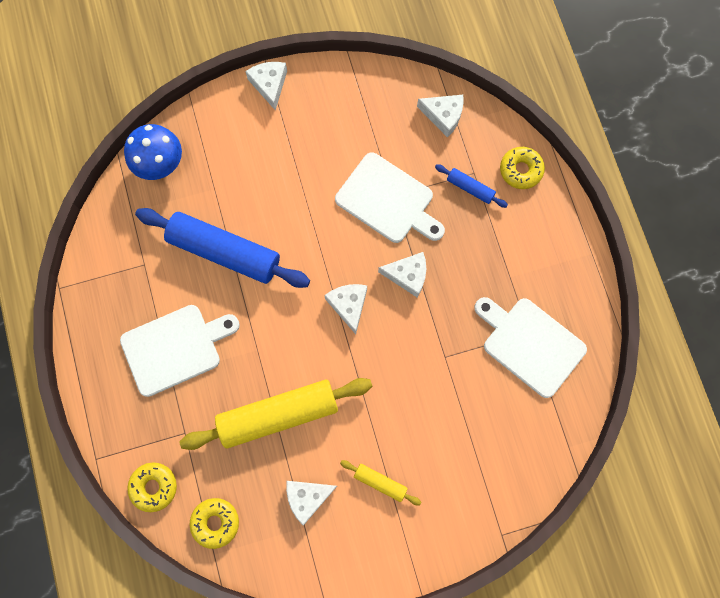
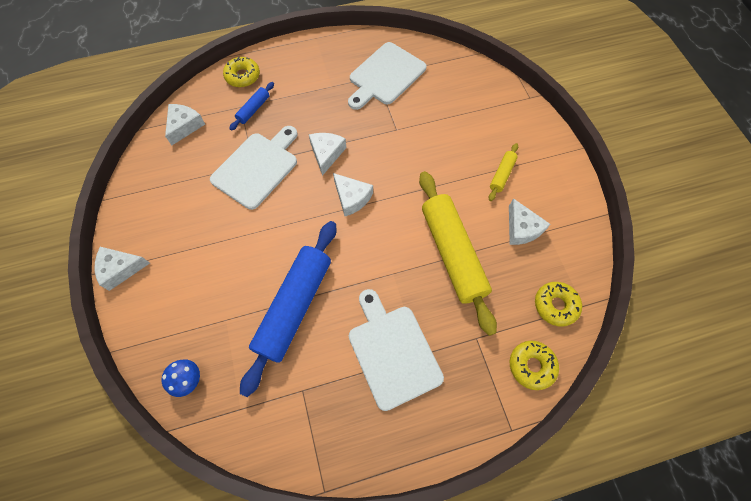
camera: 90 degrees left, 10 degrees down
(159, 163) = (188, 379): blue mushroom -> blue mushroom, size x0.58
(348, 305) = (352, 198): white cheese -> white cheese turned 120 degrees counterclockwise

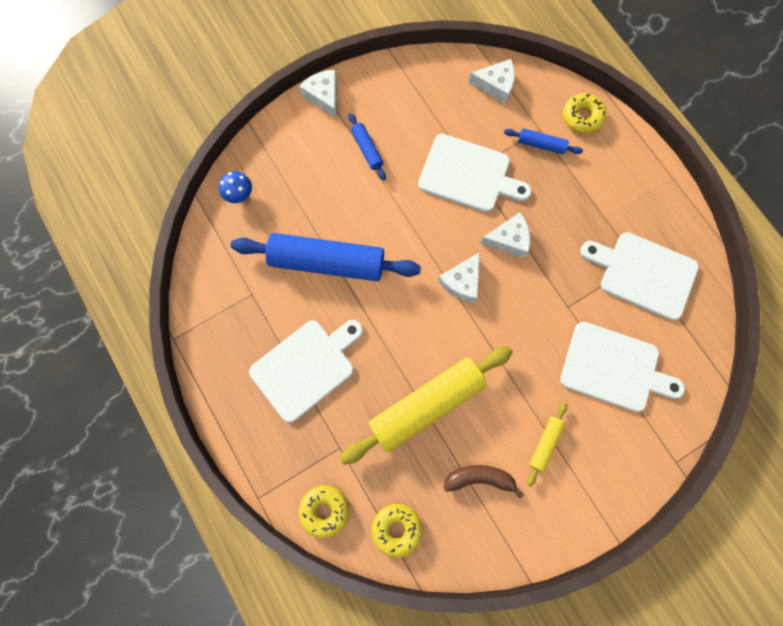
camera: 75 degrees right, 10 degrees up
(196, 243) = (367, 149): none -> blue rolling pin
(452, 114) = (614, 368): none -> white cutting board
(502, 175) = (545, 443): yellow rolling pin -> yellow rolling pin turned 75 degrees counterclockwise
(521, 228) = (479, 478): white cheese -> brown banana

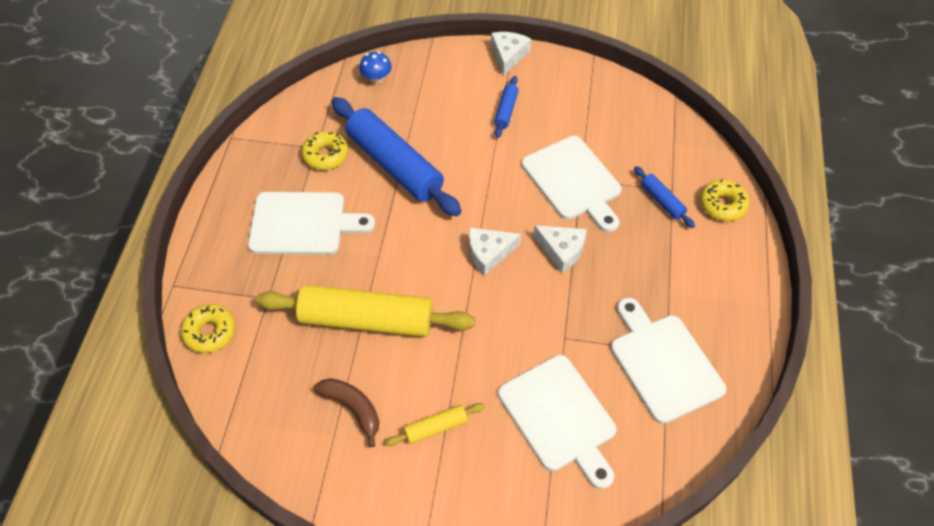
camera: 40 degrees right, 20 degrees down
(396, 528) = (248, 391): yellow donut -> yellow donut (325, 155)
(495, 85) = (663, 134): white cheese -> none

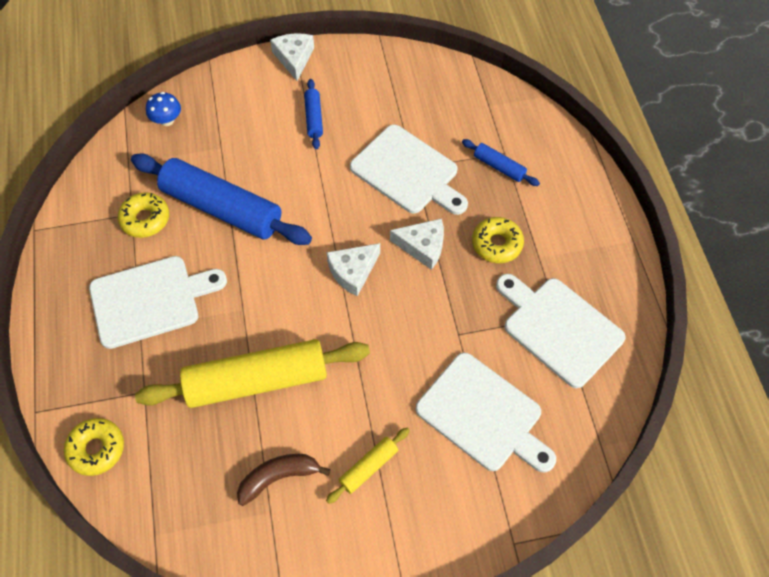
camera: 20 degrees left, 5 degrees up
(353, 408) = (278, 477): brown banana -> brown banana turned 45 degrees counterclockwise
(722, 205) = (556, 154): yellow donut -> yellow donut (496, 244)

